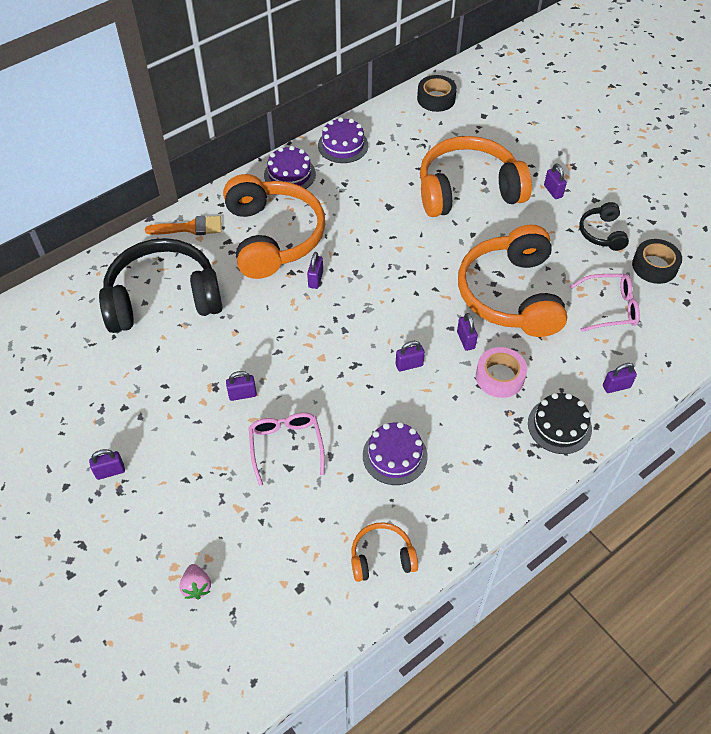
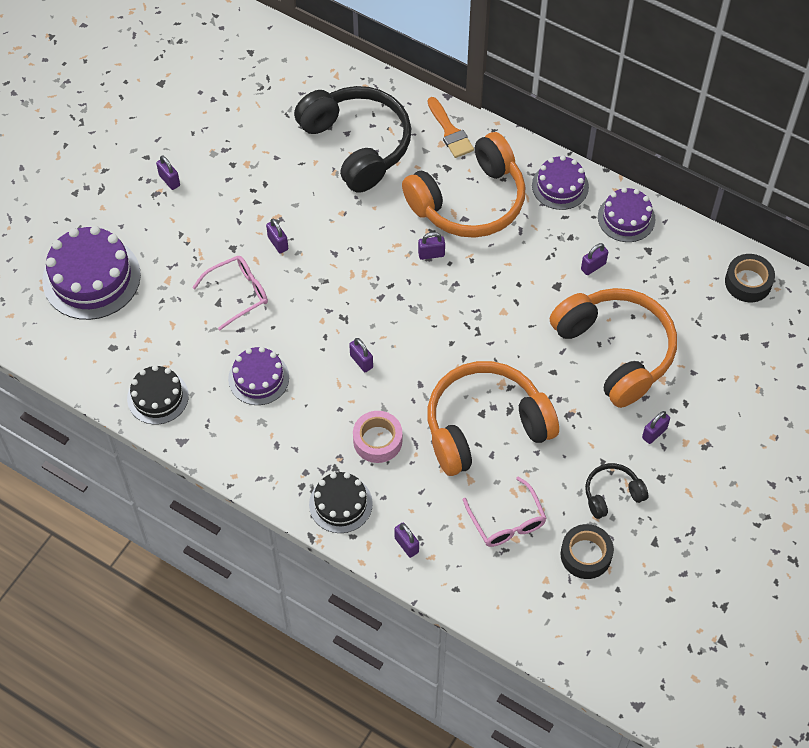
camera: 70 degrees right, 5 degrees up
(196, 586) = (91, 277): pink strawberry -> purple cake
(382, 557) = (157, 397): orange headphones -> black cake
(465, 340) = (410, 401): purple padlock -> purple padlock (593, 266)

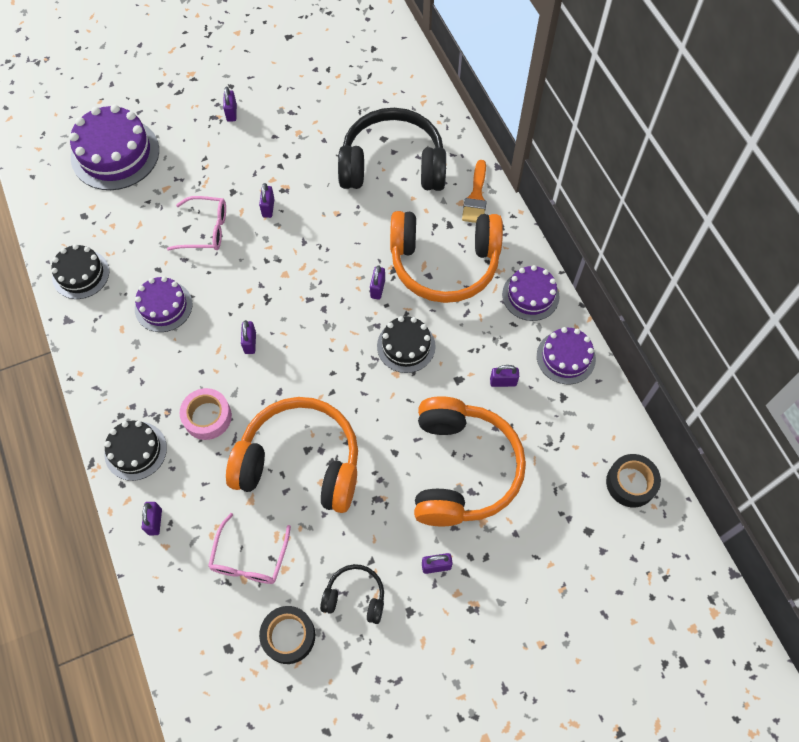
camera: 35 degrees right, 5 degrees up
(357, 145) = (393, 165): black headphones -> black headphones turned 90 degrees counterclockwise
(431, 254) = (377, 289): purple padlock -> purple padlock turned 75 degrees clockwise
(493, 285) = (406, 346): none -> black cake

